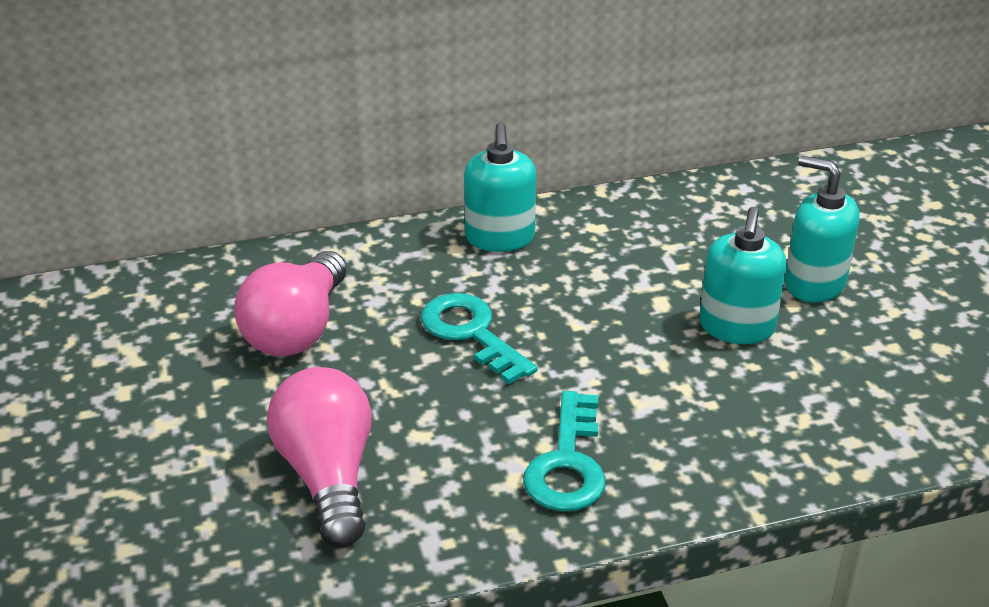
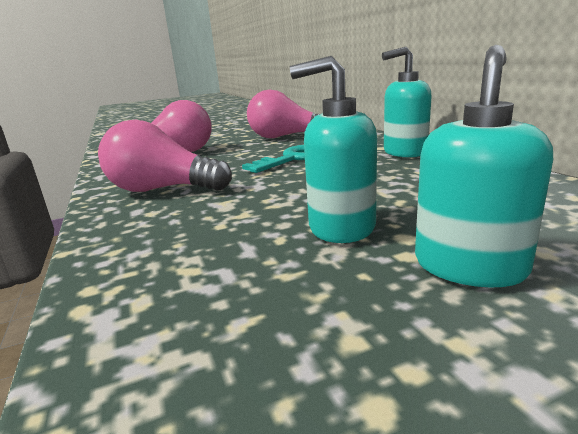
camera: 85 degrees right, 15 degrees down
(567, 464) = (162, 190): turquoise key -> pink light bulb

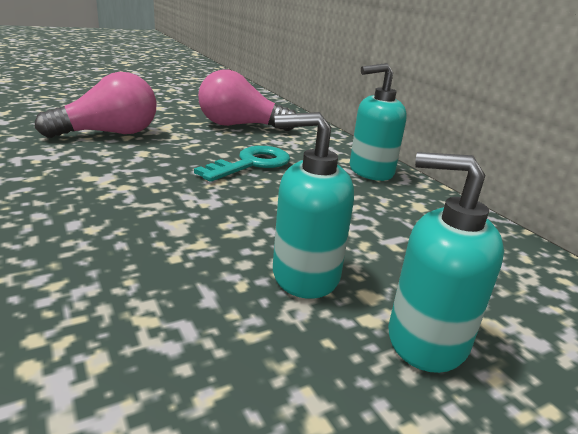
camera: 10 degrees left, 5 degrees up
(162, 190) = (101, 193): pink light bulb -> none
(469, 266) = (426, 339): turquoise soap dispenser -> turquoise soap dispenser turned 90 degrees counterclockwise

